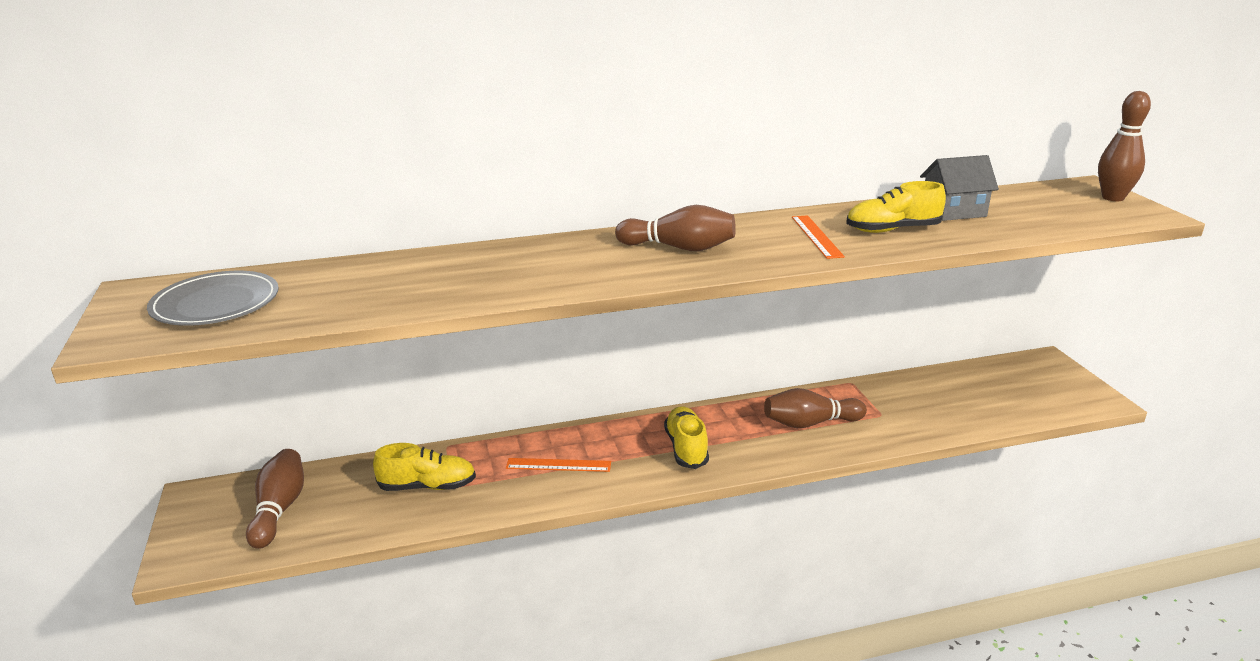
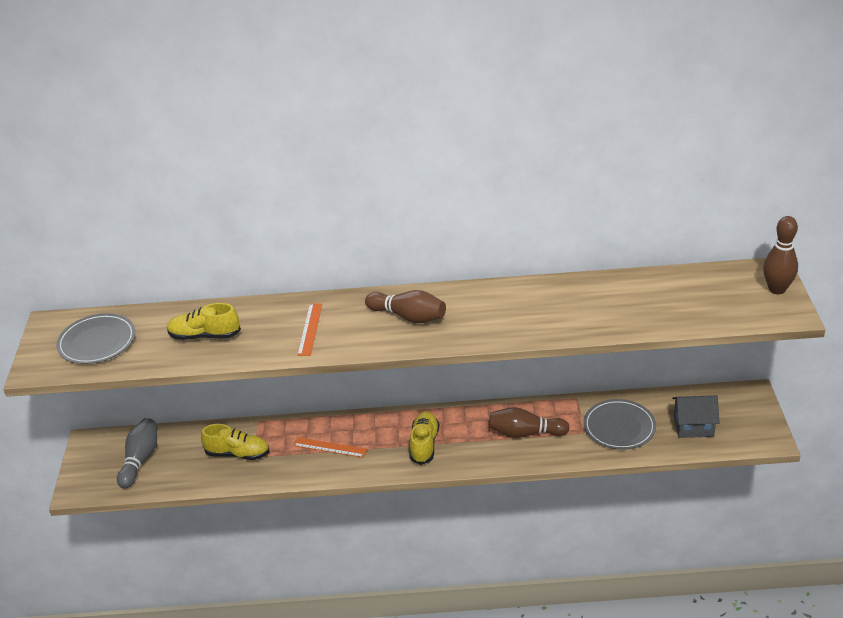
camera: 15 degrees right, 10 degrees up
(279, 509) = (140, 460): brown bowling pin -> grey bowling pin
(817, 236) = (513, 314): orange ruler -> orange ruler (310, 329)
(892, 230) = (573, 312): yellow shoe -> yellow shoe (204, 336)
(920, 405) = (619, 427): none -> grey plate
(953, 211) = (635, 294): grey house -> grey house (693, 426)

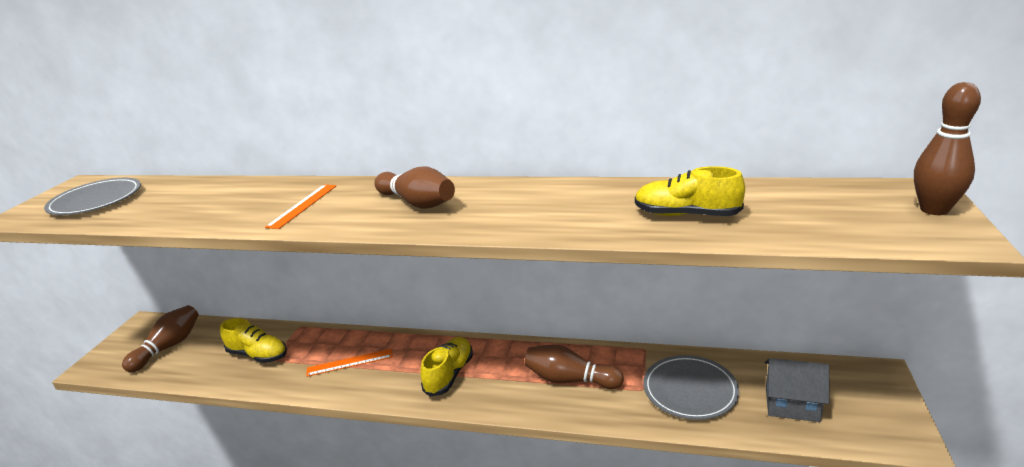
camera: 15 degrees right, 10 degrees down
(140, 460) = (169, 347): grey bowling pin -> brown bowling pin
(204, 336) = (195, 203): yellow shoe -> yellow shoe (686, 215)
(330, 447) = (350, 362): orange ruler -> orange ruler turned 45 degrees counterclockwise

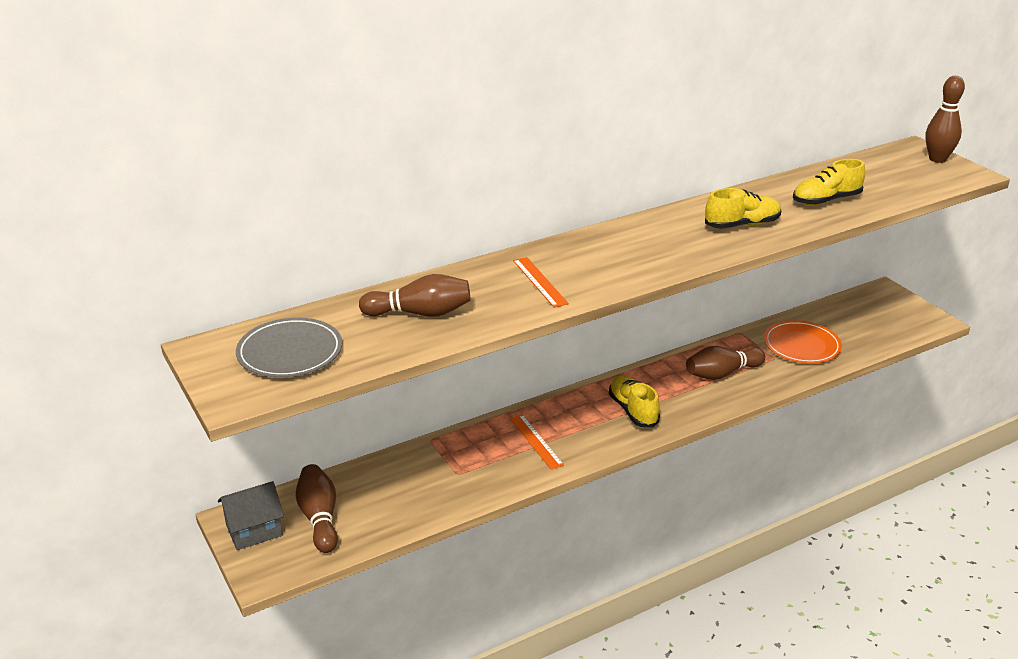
camera: 45 degrees left, 5 degrees up
(258, 355) = (435, 477): yellow shoe -> yellow shoe (742, 225)
(350, 362) = (535, 441): orange ruler -> orange ruler turned 60 degrees counterclockwise
(417, 203) = (633, 248): brown bowling pin -> brown bowling pin (420, 313)
(690, 390) = (801, 345): grey plate -> orange plate
(792, 404) = (863, 328): grey house -> grey house (254, 530)

